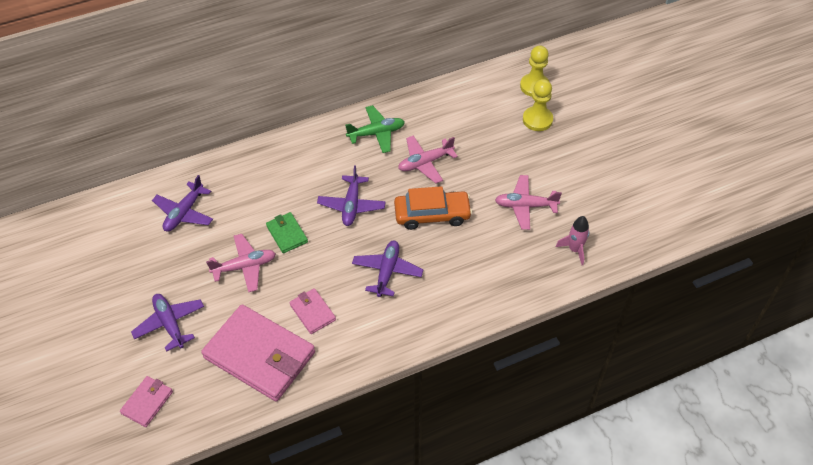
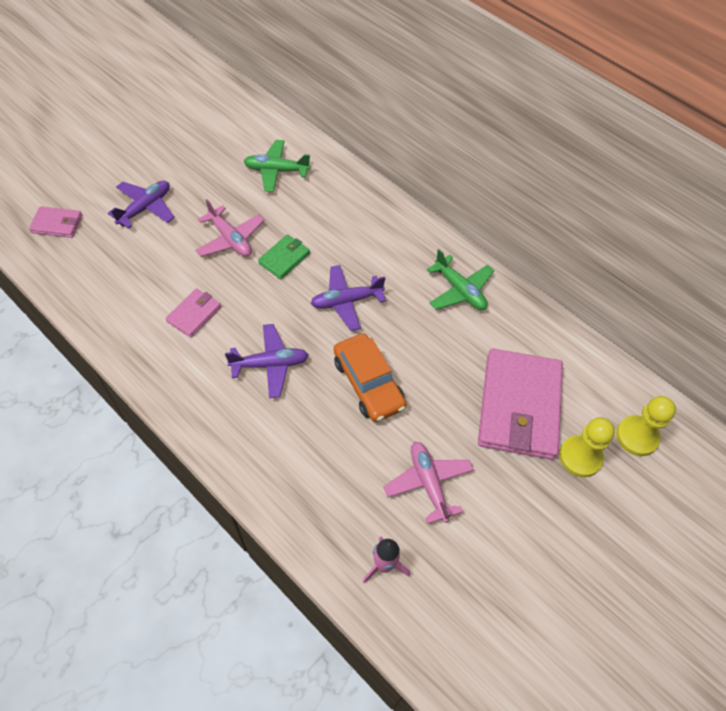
camera: 65 degrees right, 5 degrees up
(184, 213) = (276, 170): purple plane -> green plane
(260, 355) = (129, 288): pink wallet -> pink wallet (519, 406)
(425, 163) = (441, 352): pink plane -> none

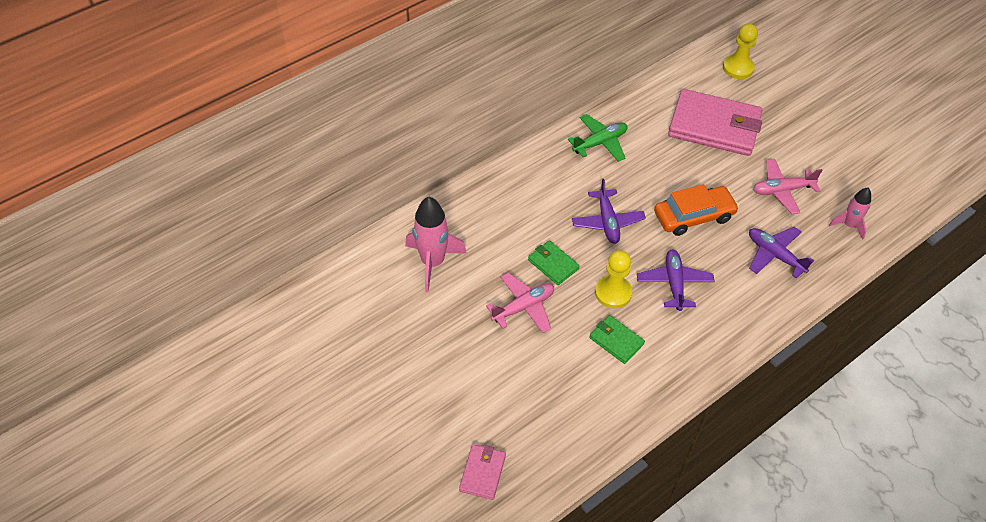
camera: 80 degrees left, 5 degrees down
(145, 208) = (470, 384): purple plane -> purple plane (775, 255)
(194, 314) = (616, 341): pink wallet -> green wallet
(276, 170) = (433, 262): green plane -> pink rocket
(580, 457) = (755, 101): yellow pawn -> yellow pawn (613, 293)

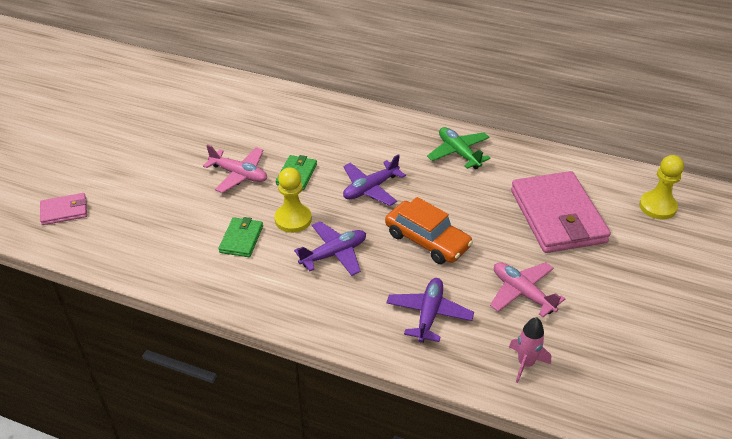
camera: 60 degrees right, 10 degrees down
(433, 262) = (249, 114): pink rocket -> none
(600, 143) = (458, 153): green plane -> green plane turned 150 degrees counterclockwise

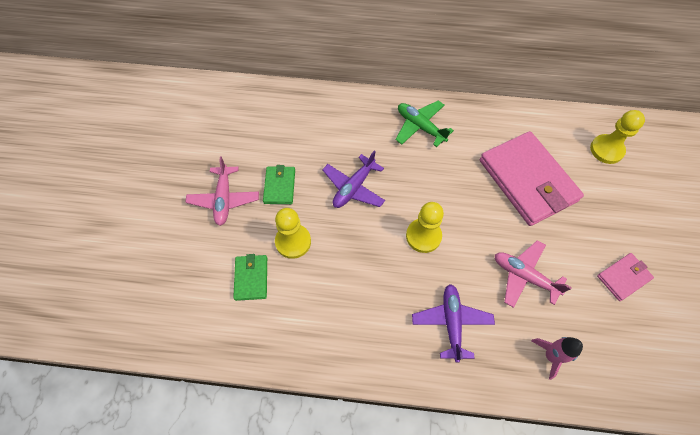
camera: 15 degrees left, 20 degrees up
(64, 211) = (61, 287): pink wallet -> pink wallet (623, 277)
(239, 174) = (224, 199): pink plane -> pink plane turned 75 degrees clockwise
(334, 254) = (344, 274): purple plane -> none
(427, 240) = (423, 236): orange car -> yellow pawn

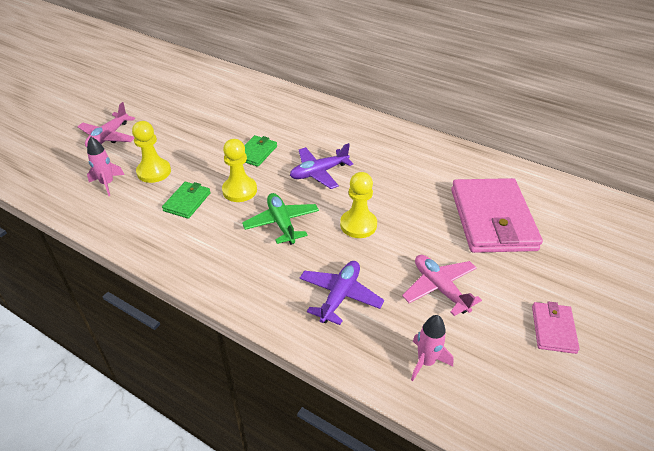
camera: 25 degrees right, 20 degrees down
(153, 291) = (107, 184): none -> pink rocket
(224, 199) = (206, 147): pink plane -> pink plane (108, 137)
(420, 127) = (410, 151): green plane -> green plane (282, 223)
(606, 150) = (597, 223): yellow pawn -> yellow pawn (154, 172)
(623, 277) = (553, 329): pink wallet -> pink wallet turned 75 degrees counterclockwise

